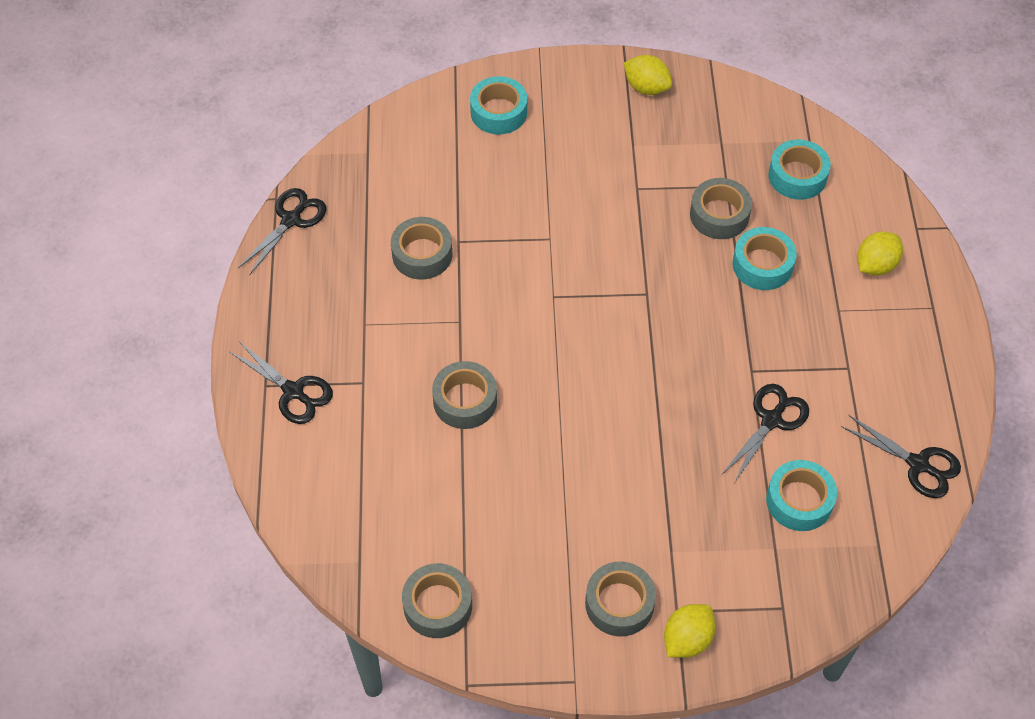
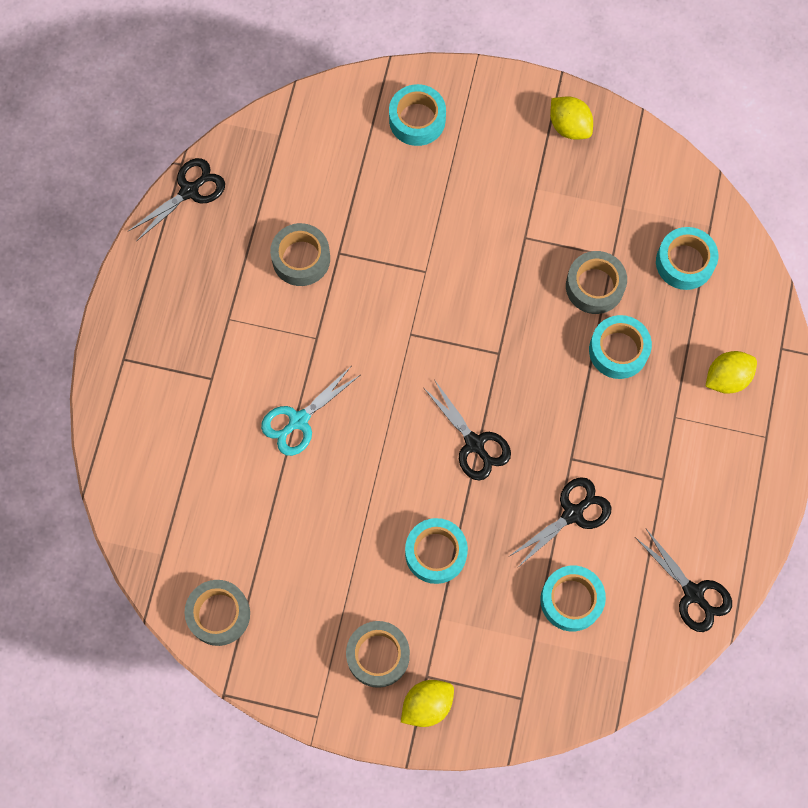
camera: 15 degrees right, 15 degrees up
(294, 392) = (147, 372): black scissors -> black scissors (475, 444)
(465, 401) = (298, 421): grey tape -> turquoise scissors
(646, 490) = (436, 553): none -> turquoise tape

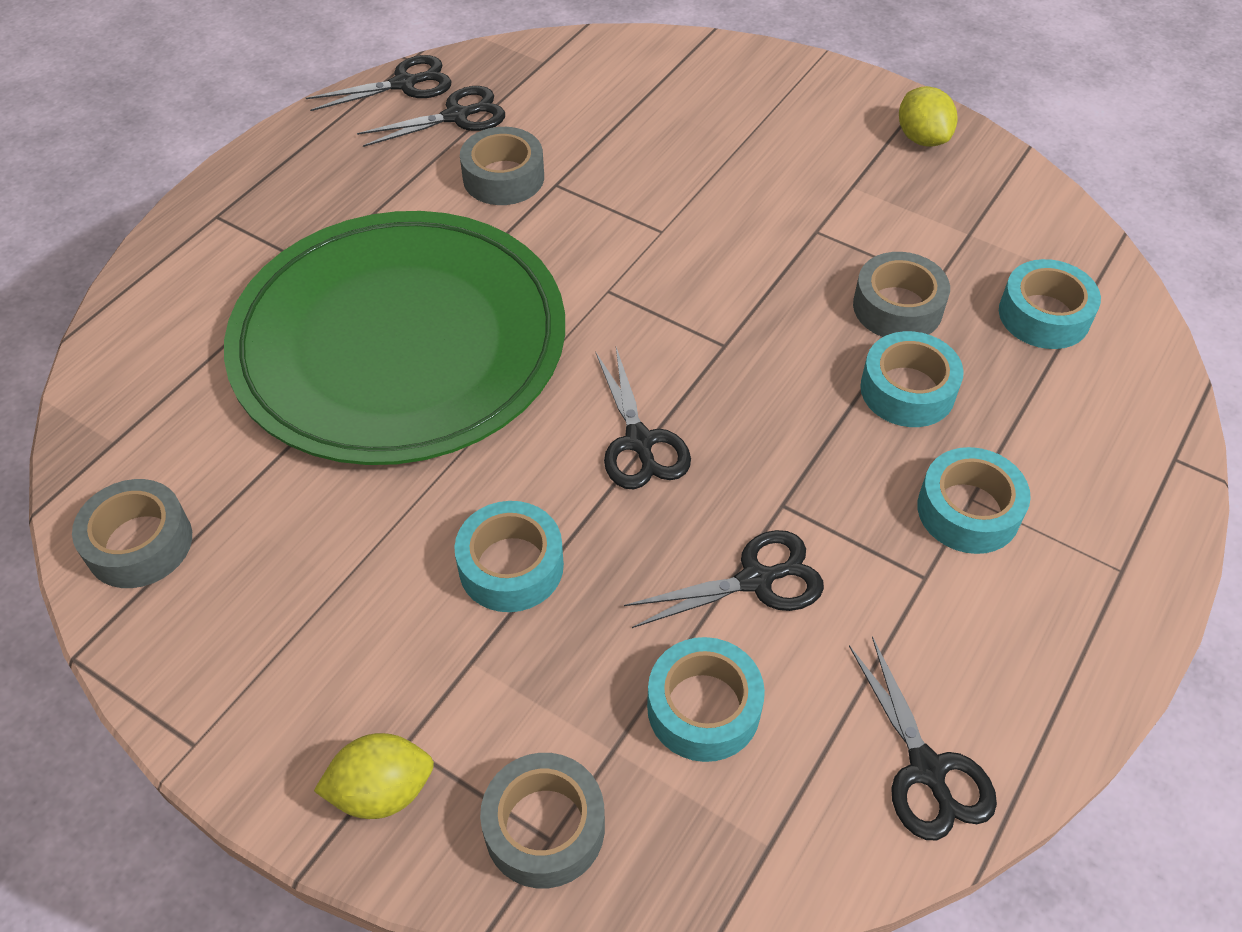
camera: 20 degrees right, 20 degrees down
(242, 211) = (457, 116): none -> black scissors
(298, 421) = (399, 342): turquoise scissors -> green plate
(378, 655) = (343, 684): grey tape -> grey tape (544, 827)
(417, 120) = (722, 87): turquoise tape -> turquoise tape (968, 510)
(727, 378) = (1073, 472): yellow lemon -> none

